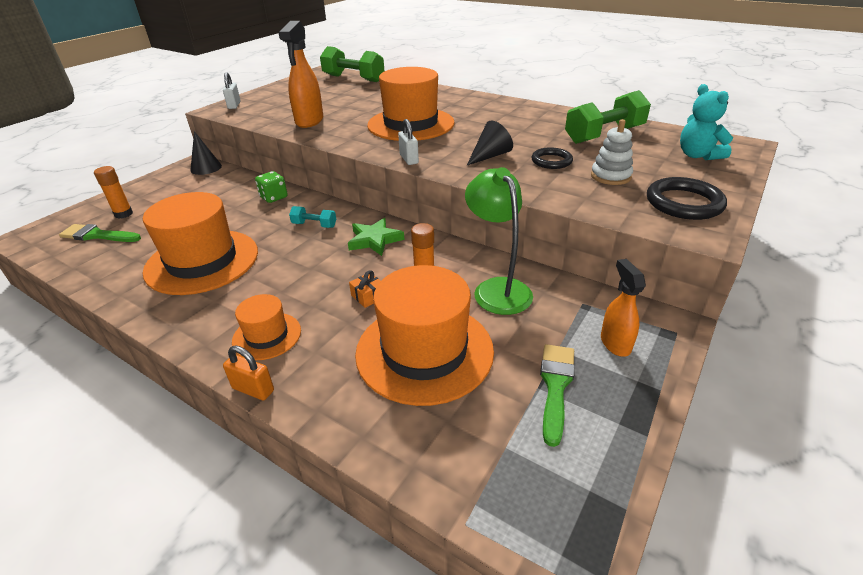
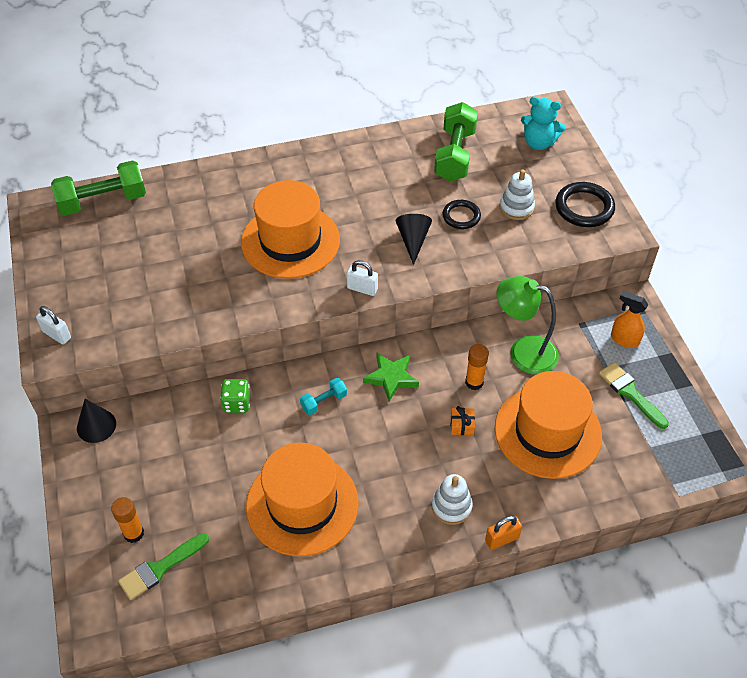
camera: 50 degrees left, 15 degrees up
(267, 336) = (451, 506): orange hat -> white stacking toy
(309, 121) = (189, 302): orange spray bottle -> none

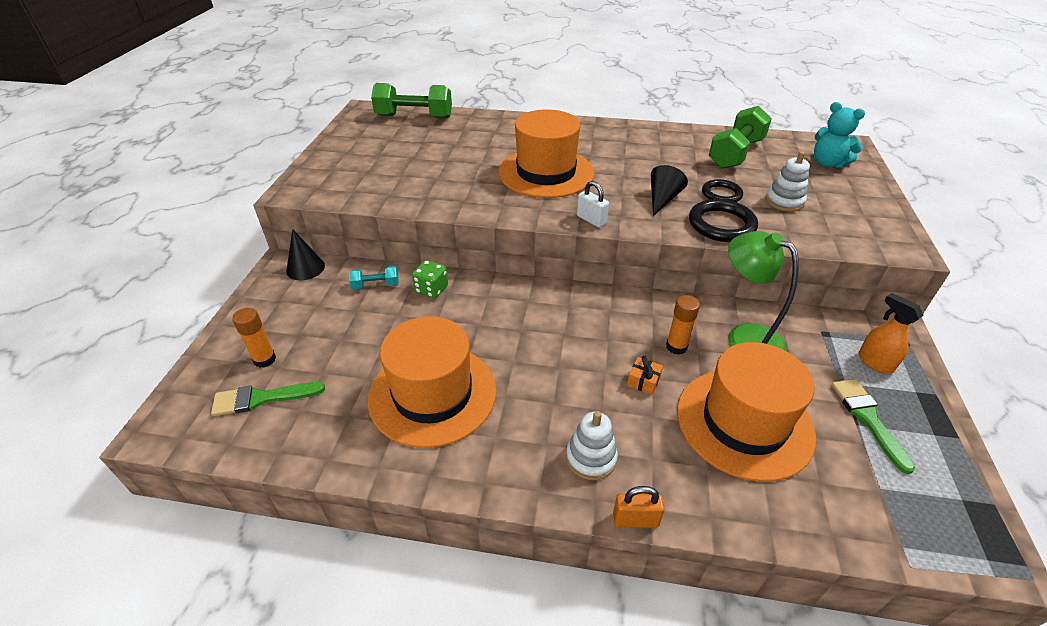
camera: 25 degrees right, 10 degrees down
(57, 335) = (308, 181): white padlock -> none
(324, 401) = (511, 313): turquoise dumbbell -> turquoise dumbbell (375, 285)
(391, 377) = (590, 315): green star -> none
(584, 208) = (863, 219): black ring -> black ring (721, 224)

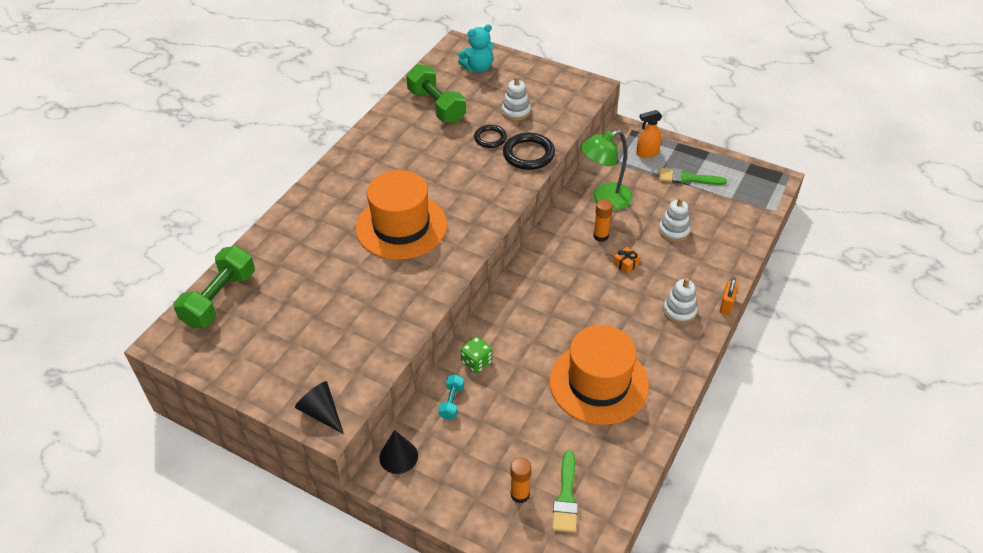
camera: 70 degrees left, 5 degrees up
(591, 220) = (488, 220): white padlock -> none
(662, 199) = (480, 171): black cone -> black cone (321, 412)
(744, 422) = (674, 231): orange hat -> white stacking toy

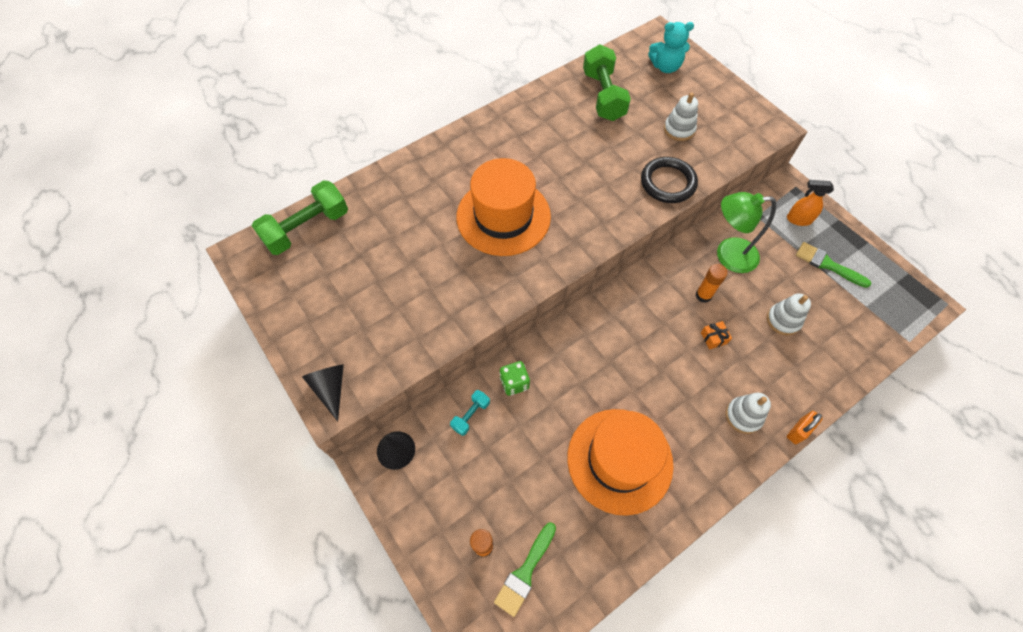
camera: 25 degrees right, 15 degrees up
(490, 138) = (638, 150): black ring -> none

